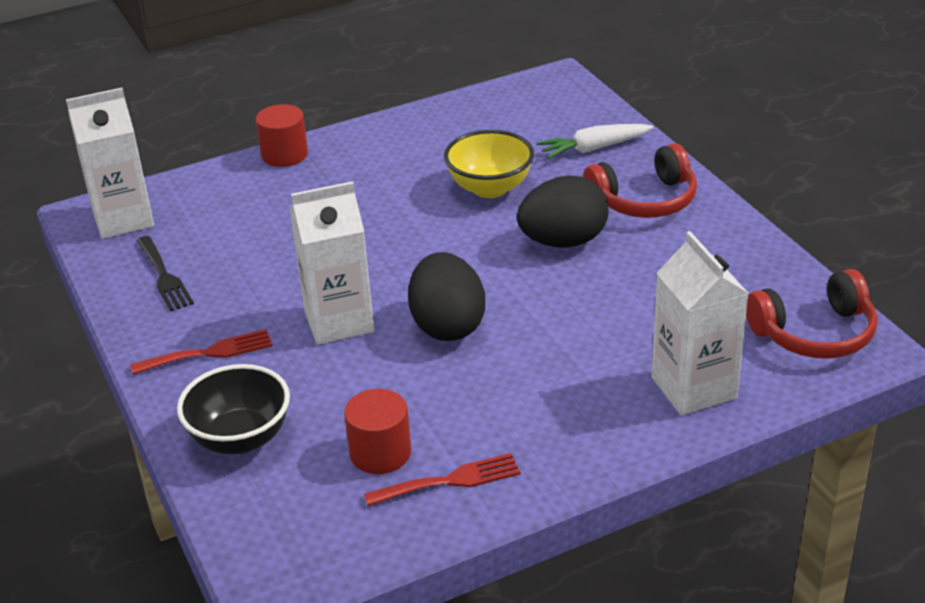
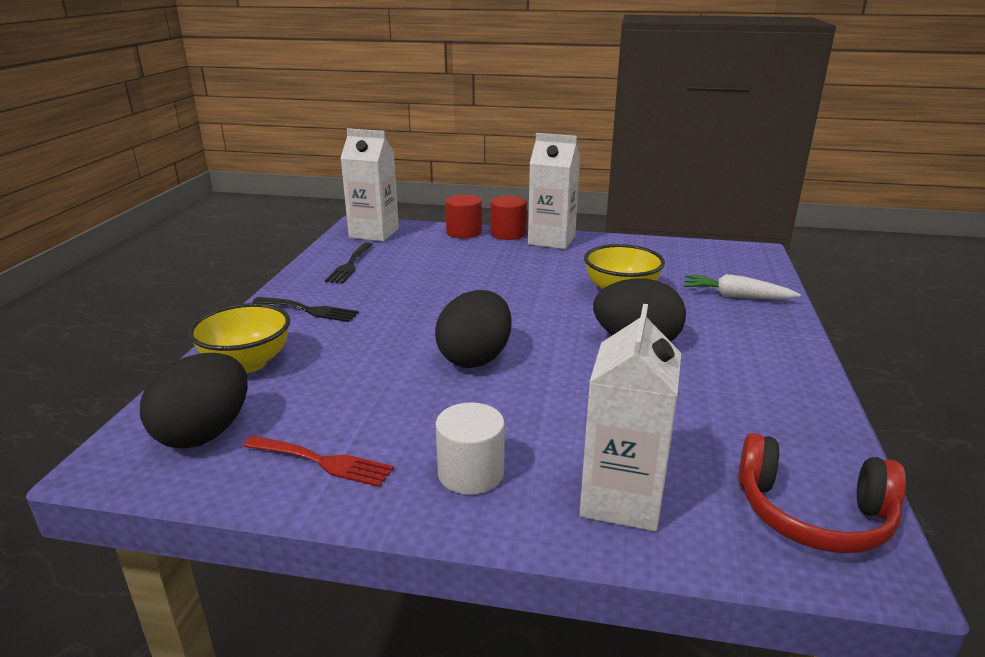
camera: 35 degrees right, 10 degrees down
(209, 353) = (309, 310): red fork -> black fork
(240, 438) = (247, 363): black bowl -> yellow bowl
(312, 516) = (205, 433): none -> black egg
(339, 321) = (408, 325): white carton -> white carton (551, 240)
(380, 453) = (309, 416): red cylinder -> red cylinder (464, 232)
(572, 426) = (471, 473): none -> white cylinder
(645, 200) = (742, 342): red headphones -> none

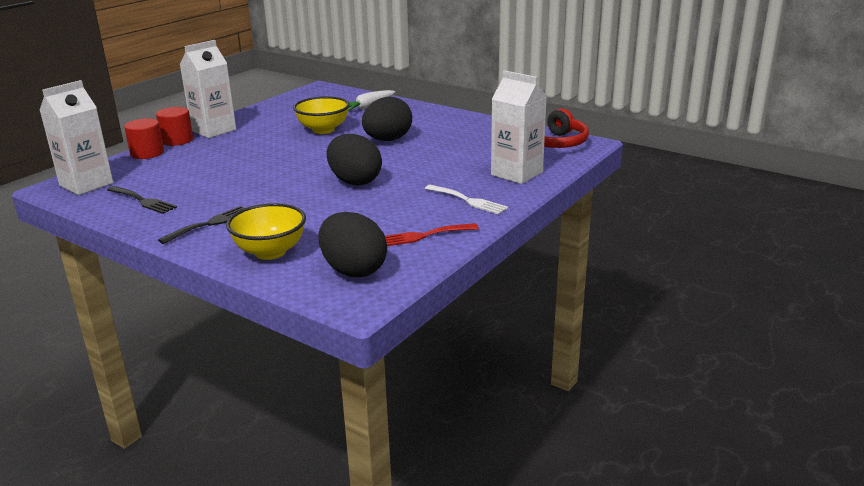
camera: 65 degrees left, 0 degrees up
(323, 462) = (423, 236): red fork -> red fork turned 150 degrees counterclockwise
(471, 473) = (468, 201): white cylinder -> white fork

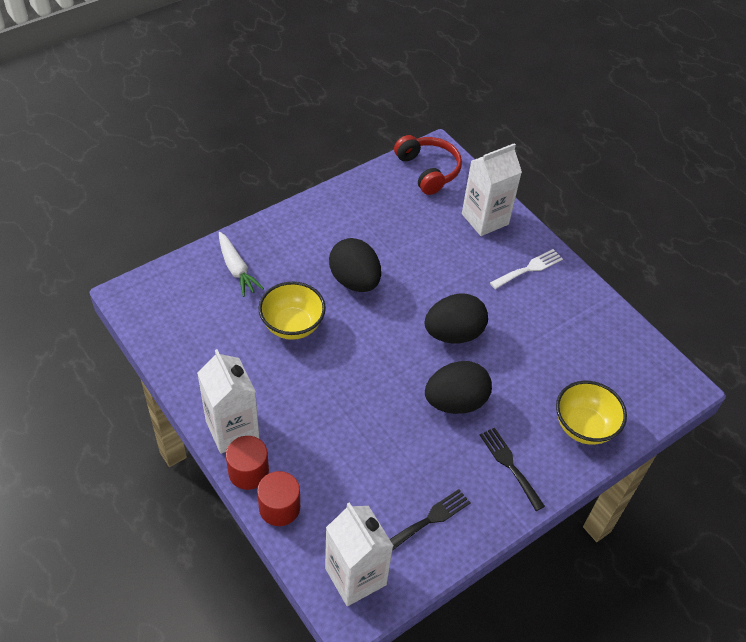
camera: 75 degrees left, 25 degrees up
(353, 270) = (632, 377): black egg -> black egg (455, 402)
(423, 236) = (586, 318): red fork -> none

